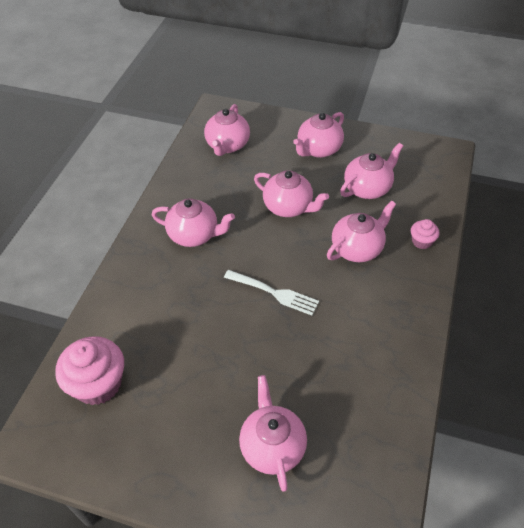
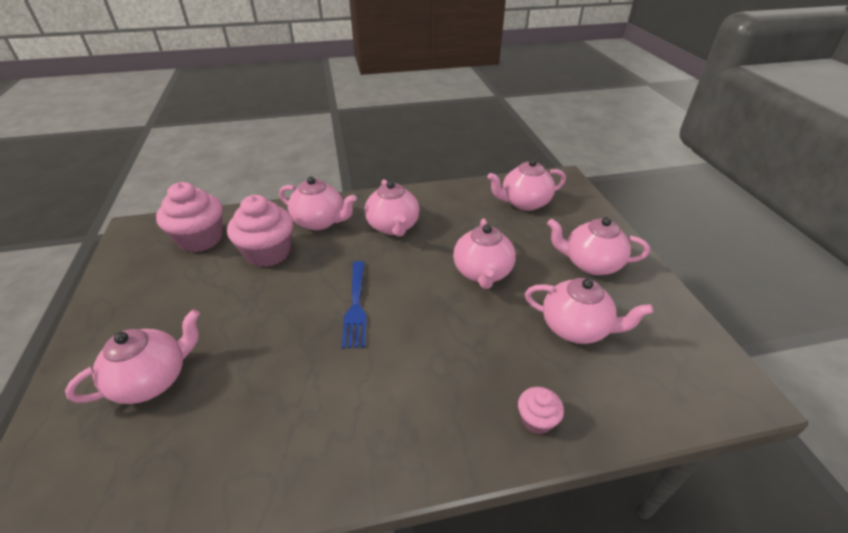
camera: 60 degrees right, 10 degrees down
(164, 333) = (268, 253): none -> pink cupcake
(274, 293) = (356, 306): white fork -> blue fork
(357, 249) = (469, 353): pink teapot -> pink teapot (320, 222)

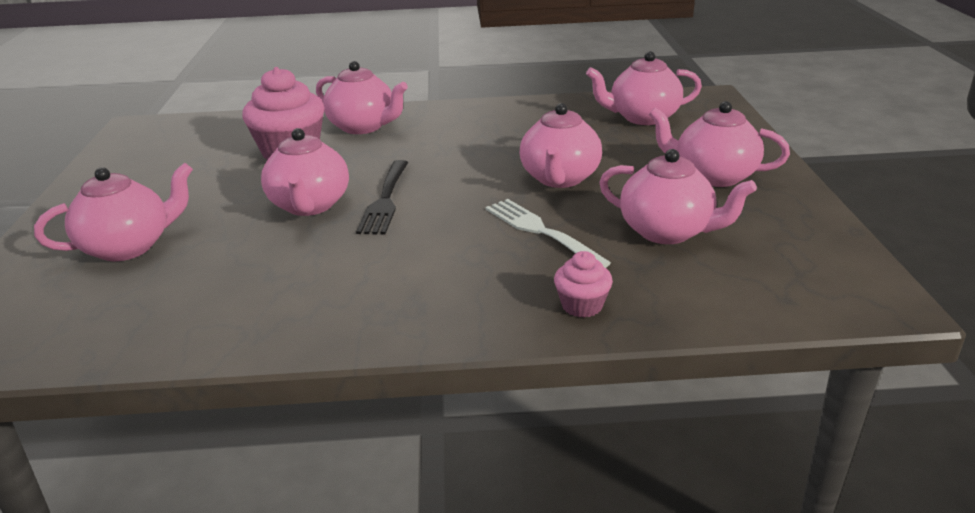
camera: 10 degrees right, 10 degrees down
(200, 239) = (212, 137): pink cupcake -> none
(356, 306) = (385, 200): blue fork -> black fork
(393, 227) = (456, 134): pink teapot -> pink teapot (309, 206)
(483, 334) = (541, 231): none -> white fork

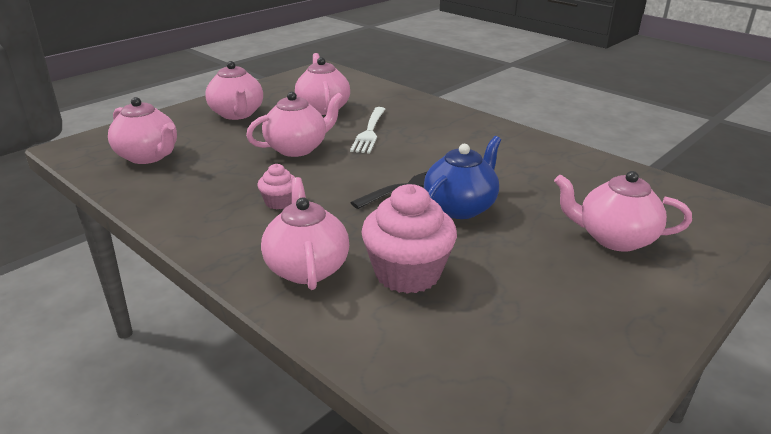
camera: 135 degrees left, 0 degrees up
(309, 206) = (460, 207): pink teapot -> blue teapot
(582, 305) = (415, 106): pink cupcake -> pink cupcake (279, 202)

